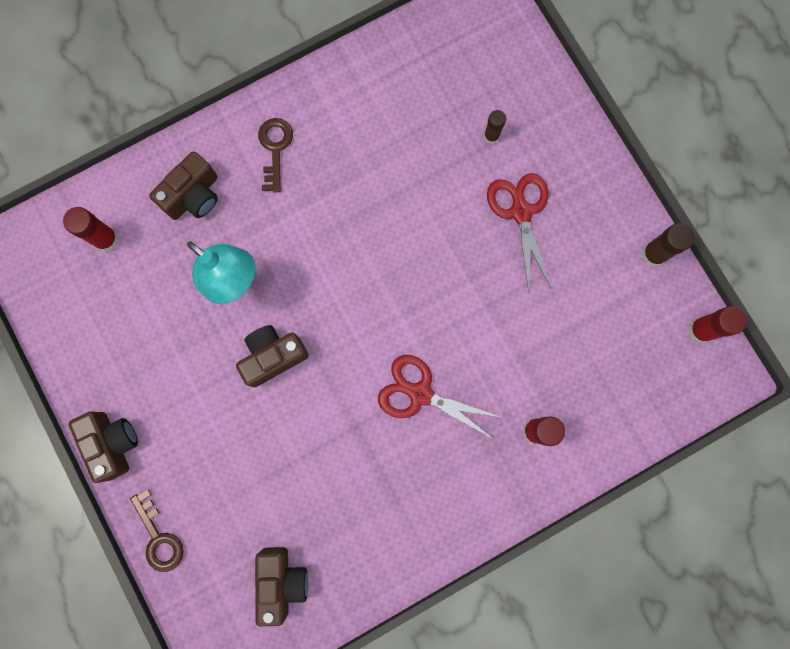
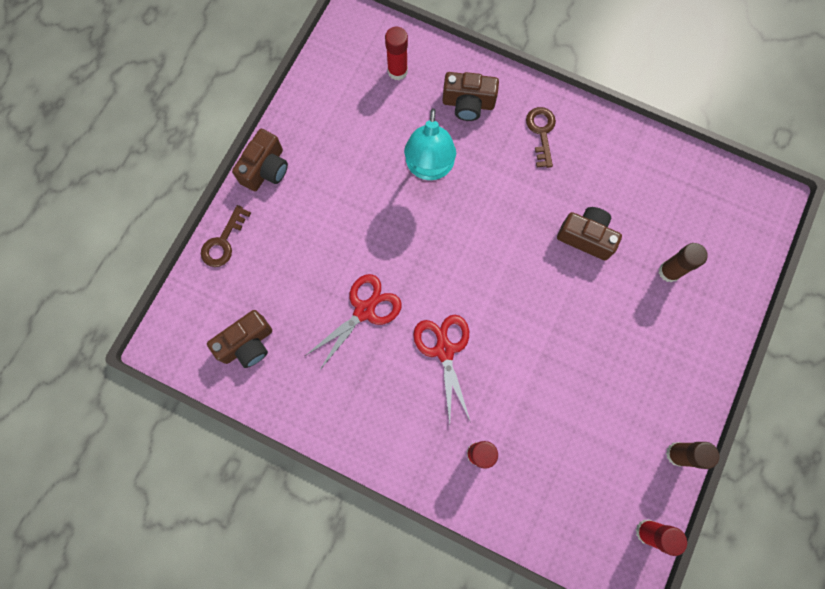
camera: 55 degrees right, 5 degrees down
(273, 356) = (397, 231): brown camera -> brown camera (586, 237)
(275, 149) = (541, 132): brown key -> brown key turned 60 degrees counterclockwise
(491, 136) = (669, 271): brown glue stick -> brown glue stick, size x1.54
(520, 212) = (630, 331): red scissors -> red scissors (364, 310)

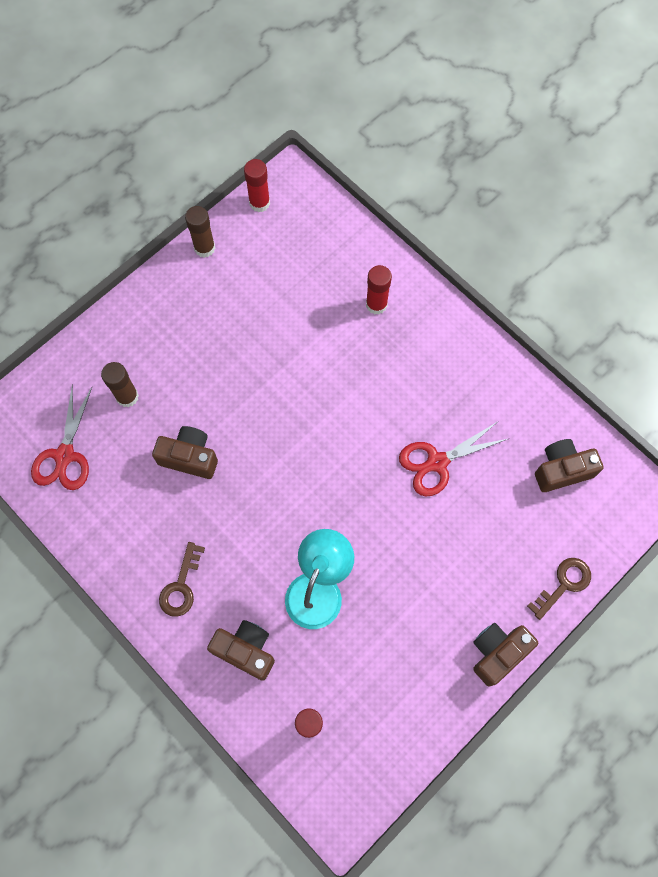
camera: 160 degrees left, 5 degrees down
(444, 350) = (373, 399): red scissors -> red scissors (65, 455)
(586, 237) = (189, 457): brown camera -> brown camera turned 150 degrees clockwise

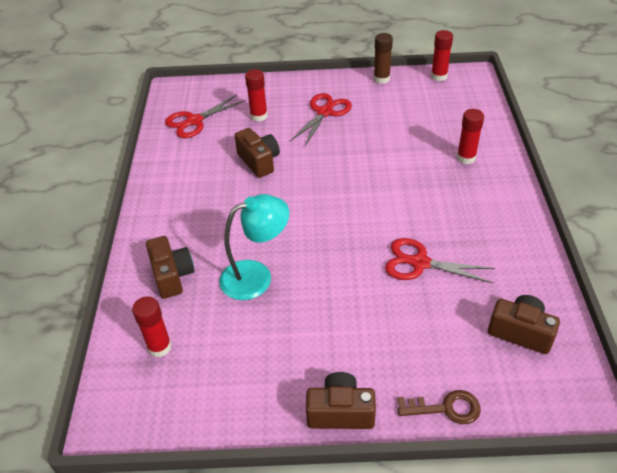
camera: 45 degrees right, 25 degrees down
(127, 396) = (259, 116): brown glue stick -> red glue stick
(181, 586) = (178, 217): brown key -> none
(191, 341) = (324, 112): none -> red scissors

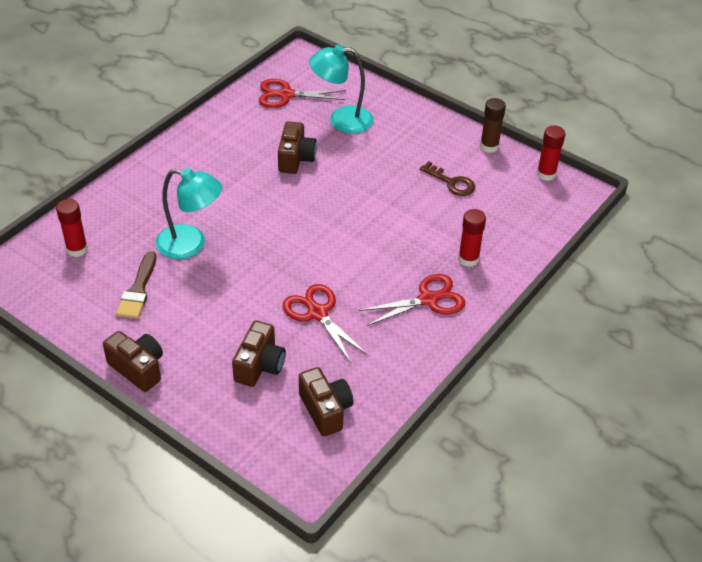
camera: 35 degrees right, 0 degrees up
(172, 276) = (136, 207): brown camera -> brown camera (259, 365)
(257, 344) = (138, 290): none -> brown brush
(259, 116) = (341, 120): red glue stick -> turquoise lamp
(324, 112) = (399, 148): red scissors -> red scissors (428, 299)
(445, 408) = (206, 416): brown key -> brown key (451, 182)

